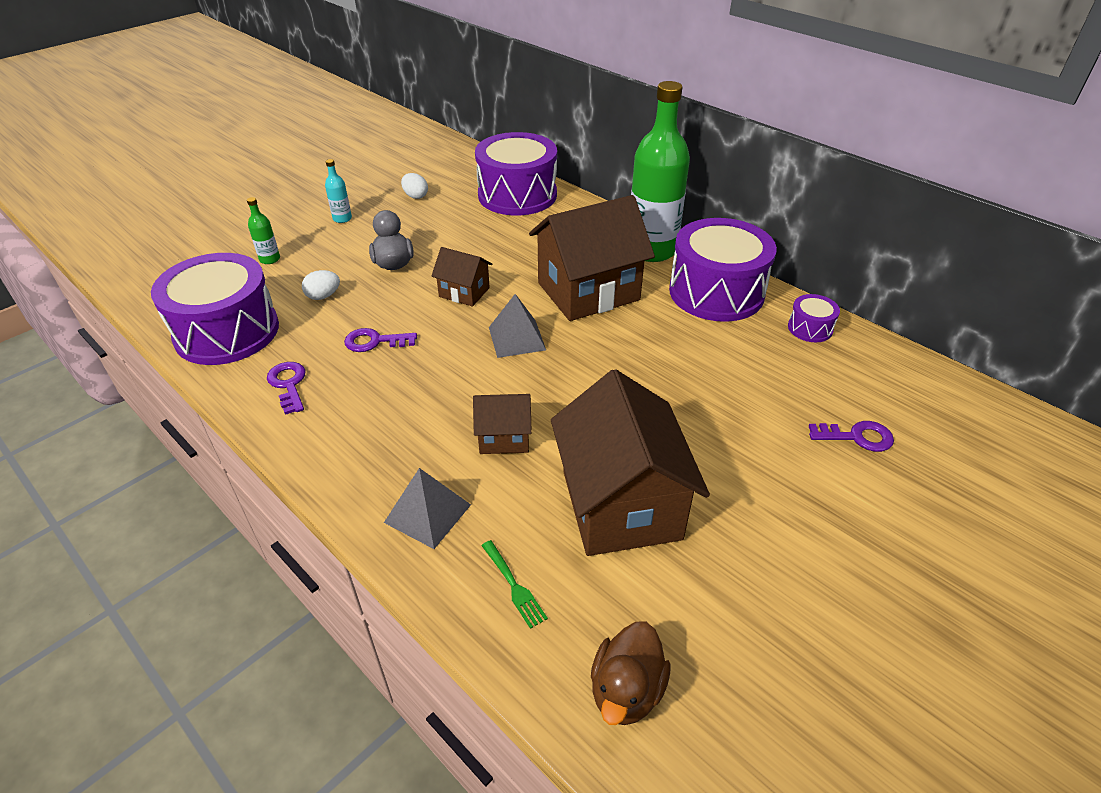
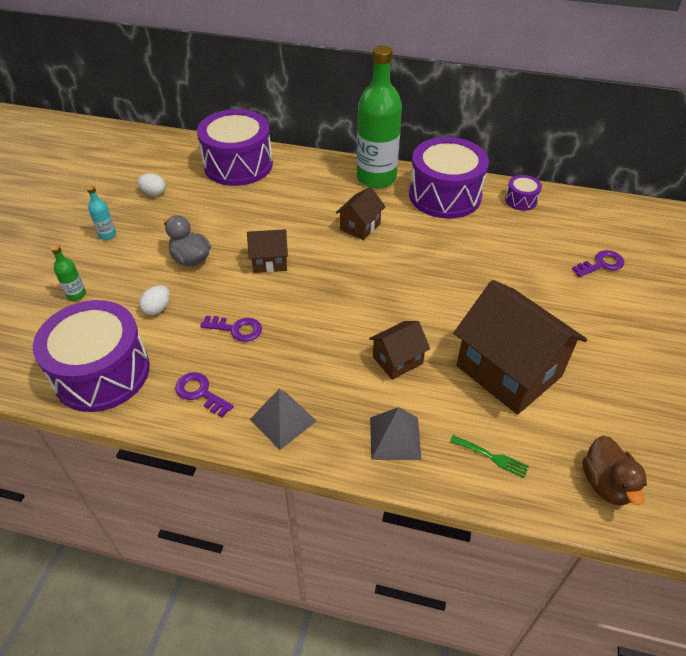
camera: 30 degrees left, 5 degrees up
(374, 341) = (237, 329): purple key -> purple key turned 135 degrees counterclockwise
(516, 338) = (341, 283): grey pyramid -> grey pyramid (283, 420)
(588, 291) = (360, 226): brown house -> brown house, size x0.49

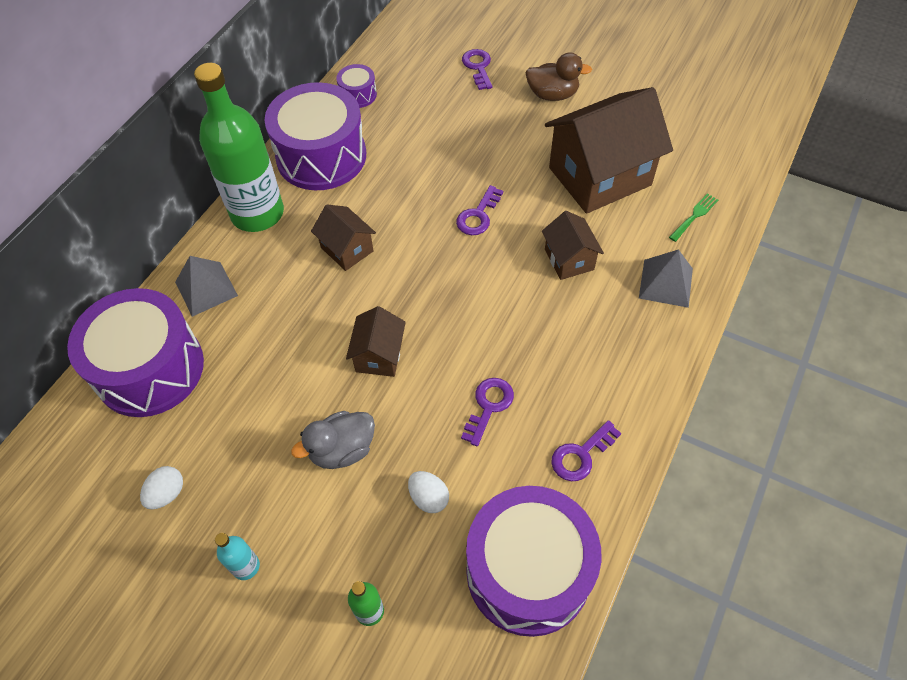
camera: 75 degrees left, 10 degrees up
(283, 420) = (631, 376): grey pyramid -> grey pyramid (206, 288)
(423, 293) = (478, 215): none -> purple key
(606, 484) = (728, 150): brown duck -> brown duck (552, 95)

